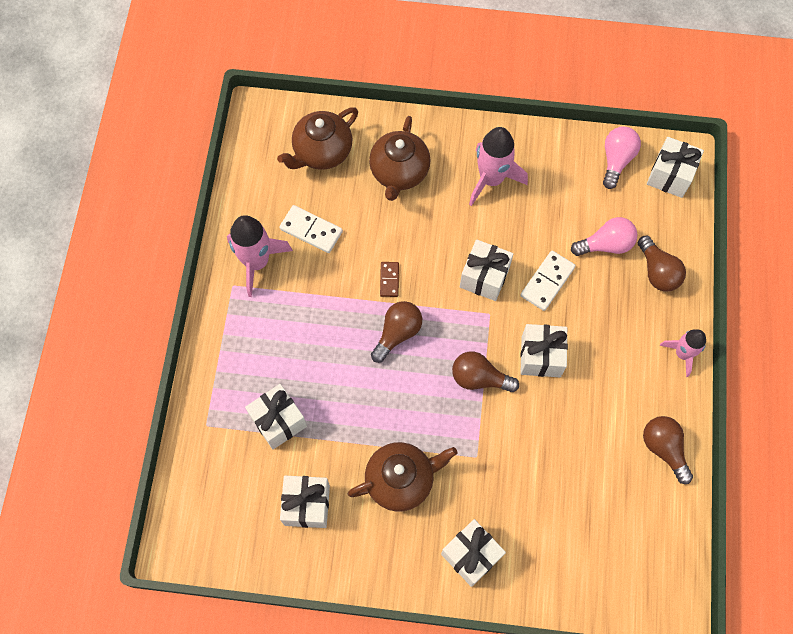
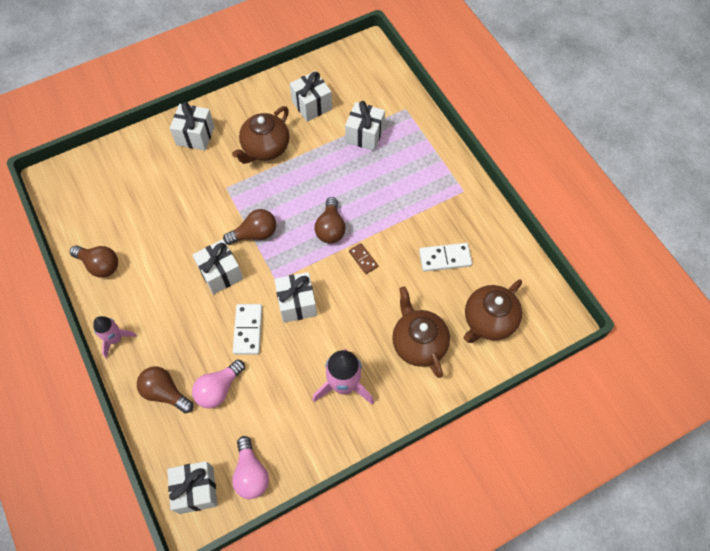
camera: 145 degrees right, 5 degrees down
(257, 262) = (461, 214): pink rocket -> none
(322, 152) = (488, 321): brown teapot -> brown teapot turned 150 degrees counterclockwise

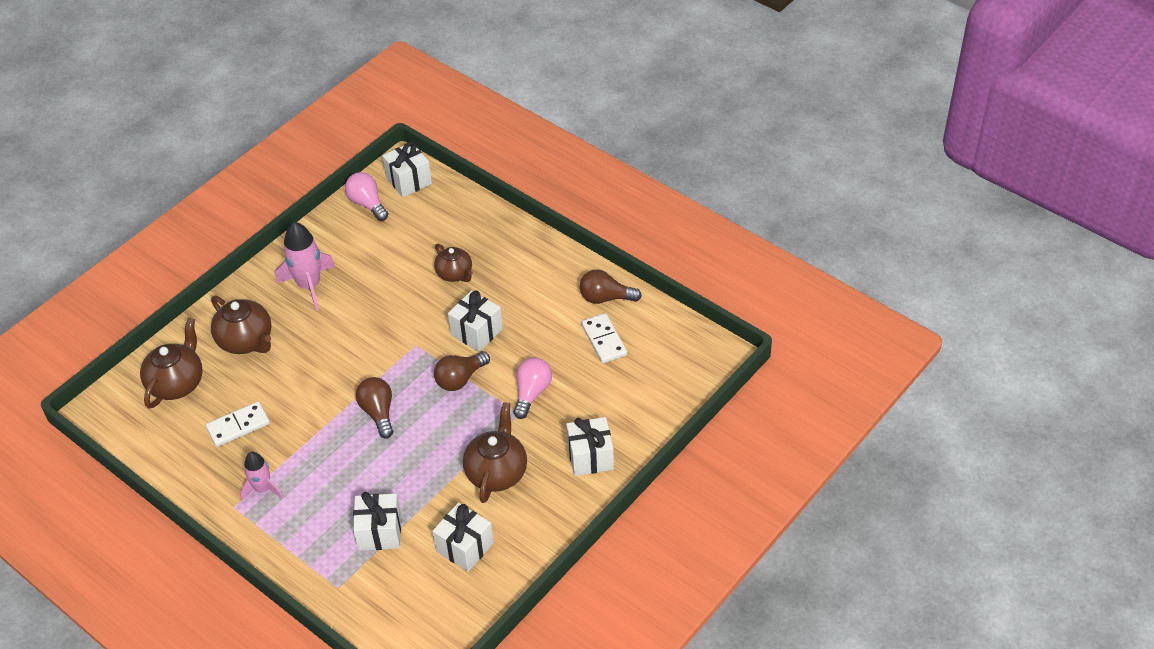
camera: 160 degrees right, 15 degrees down
(115, 339) = (546, 249): pink rocket -> pink rocket (263, 489)
(165, 392) = (474, 228): brown light bulb -> none
(209, 344) = (455, 274): none -> brown teapot
(219, 389) = (426, 246): pink light bulb -> pink light bulb (531, 393)
(248, 330) = (422, 296): white domino -> white domino (603, 340)
(297, 303) = (384, 333): white gift -> none
(363, 259) = (329, 395): brown domino -> none

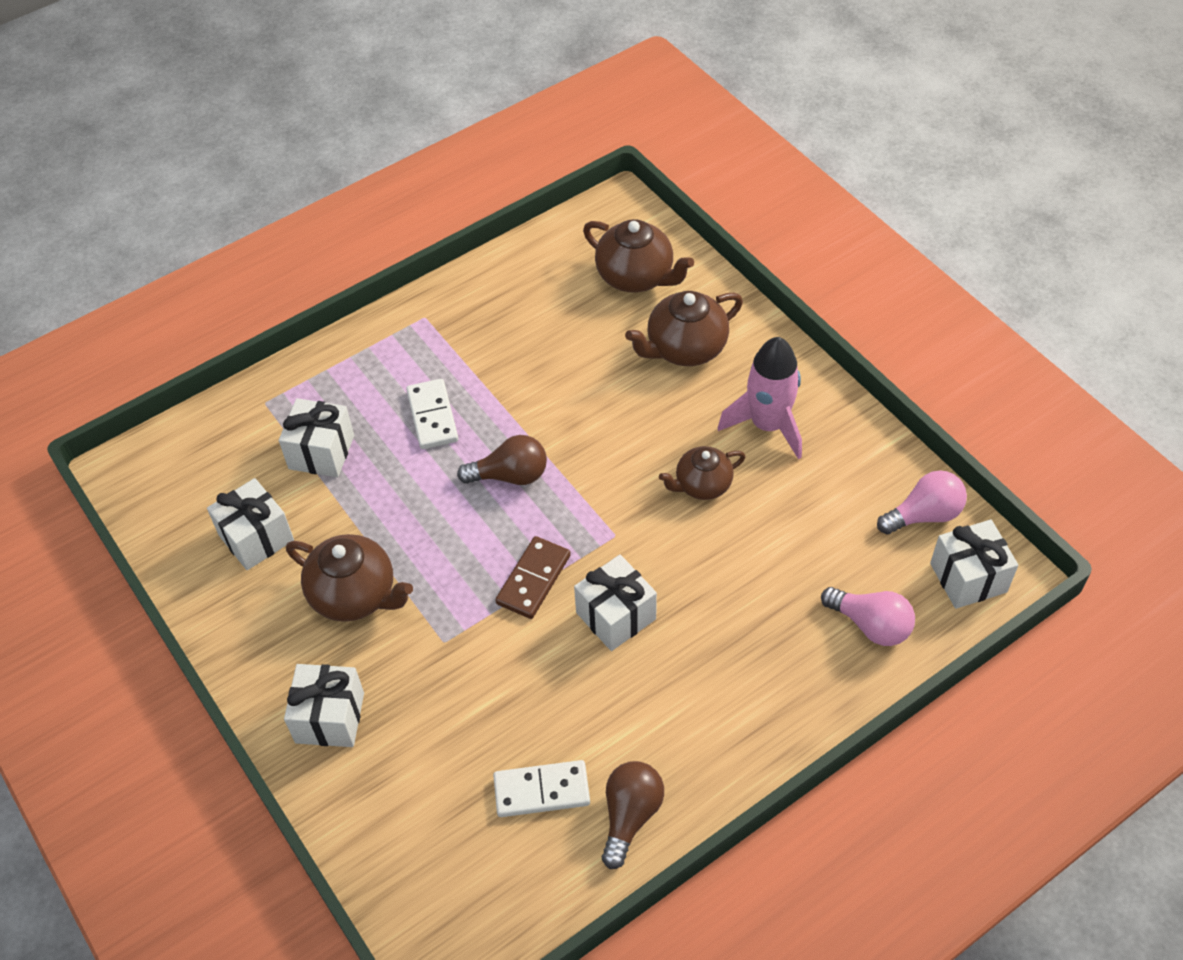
camera: 105 degrees right, 5 degrees up
(238, 426) = (545, 330): white domino -> white domino (432, 416)
(263, 489) = (438, 345): pink rocket -> none
(455, 274) = (743, 607): brown teapot -> brown teapot (702, 485)
(460, 379) = (533, 579): brown light bulb -> brown domino
(531, 393) = (474, 665): pink light bulb -> pink light bulb (870, 625)

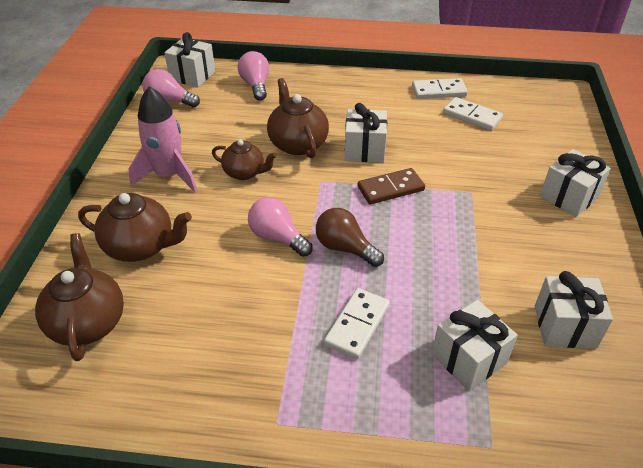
camera: 140 degrees left, 10 degrees down
(355, 595) = (511, 245): brown teapot -> brown teapot (297, 144)
(581, 441) = (277, 237): none -> pink light bulb
(630, 816) = (439, 91): brown light bulb -> white domino

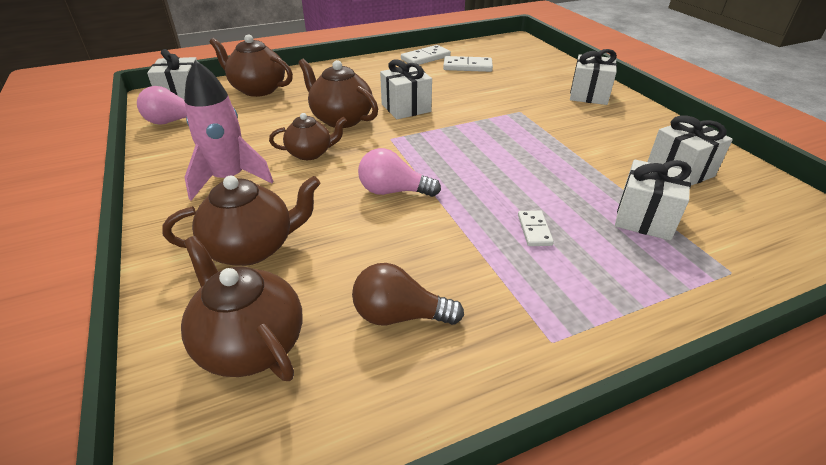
camera: 30 degrees left, 5 degrees down
(256, 85) = (258, 89): pink light bulb -> brown teapot
(345, 248) = (463, 178): brown light bulb -> brown light bulb (400, 315)
(357, 325) = (534, 230): white domino -> white domino, size x0.62
(390, 188) = (455, 127): brown domino -> none

